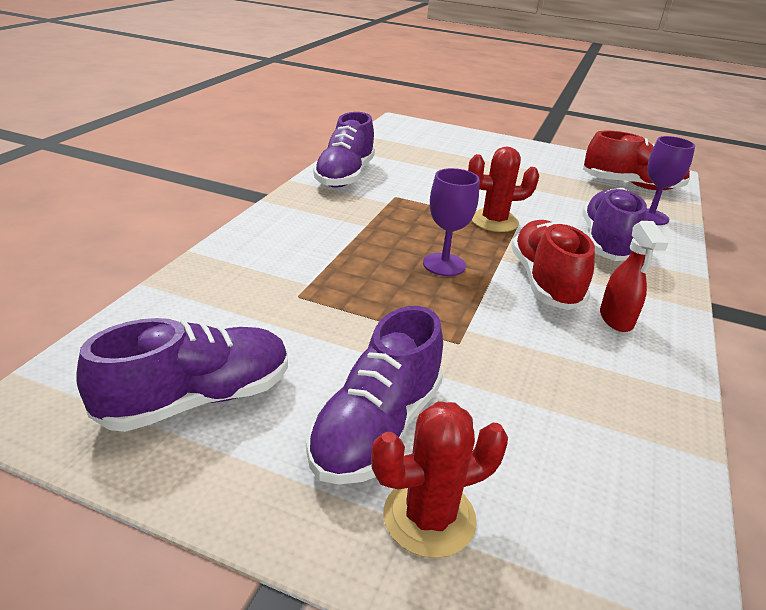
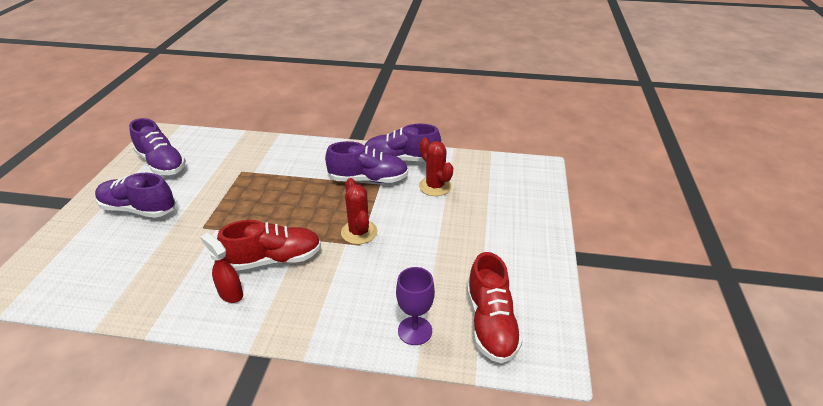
camera: 80 degrees right, 5 degrees up
(429, 517) = (86, 229): red cactus -> red cactus (435, 186)
(444, 264) = (286, 214): purple goblet -> none
(606, 242) = (346, 294): purple shoe -> purple shoe (368, 179)
(616, 320) = (230, 293): red spray bottle -> red spray bottle turned 60 degrees clockwise

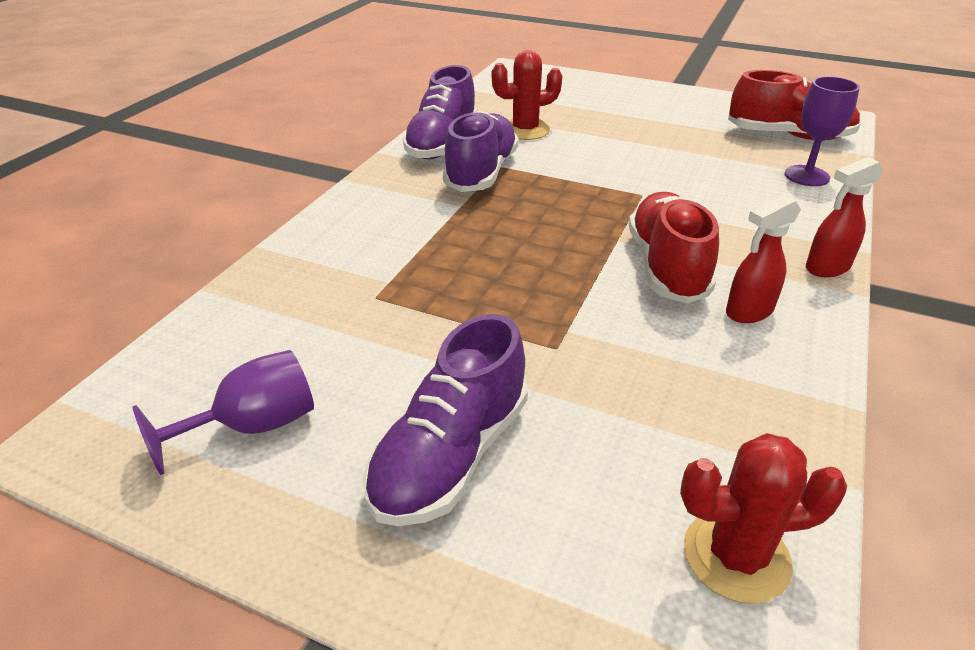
camera: 75 degrees left, 0 degrees up
(162, 163) = (253, 426): purple shoe -> purple goblet
(279, 332) = (826, 268): none -> red spray bottle
(359, 232) = (614, 192): red cactus -> red cactus (736, 556)

